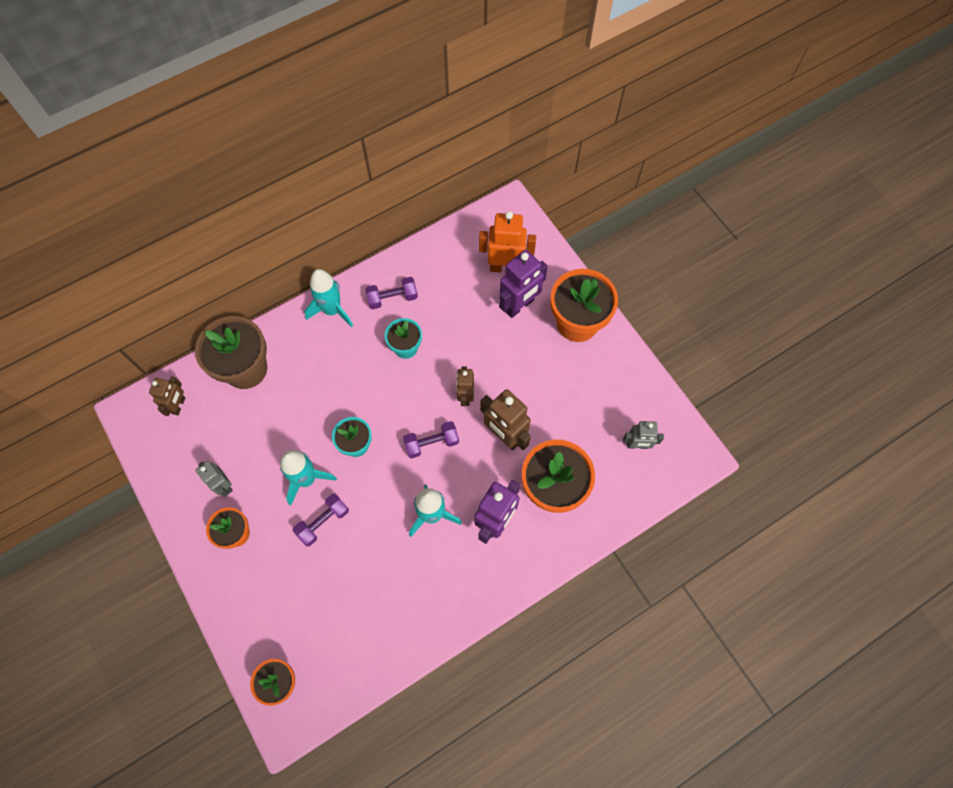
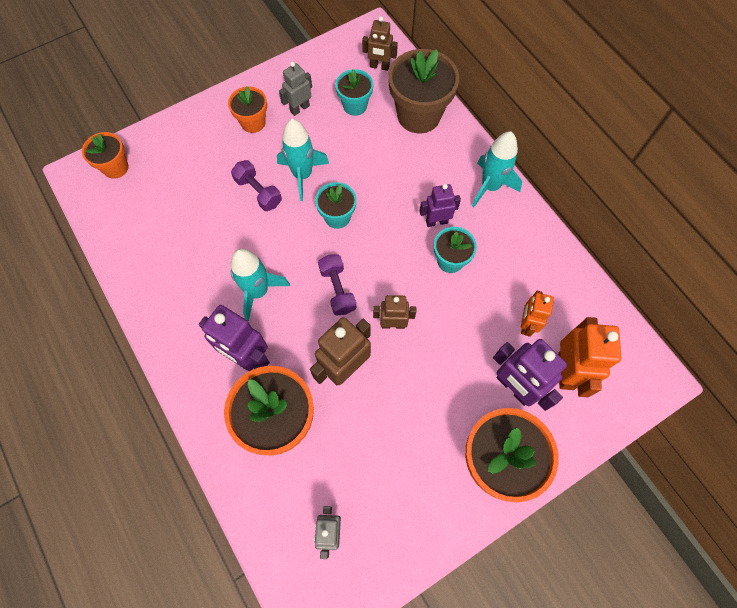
camera: 90 degrees right, 0 degrees up
(226, 430) = (355, 105): none -> turquoise flower pot
(366, 357) = (436, 221): none -> purple robot
(392, 298) = (510, 245): purple dumbbell -> none
(466, 292) = (526, 324): none -> orange robot

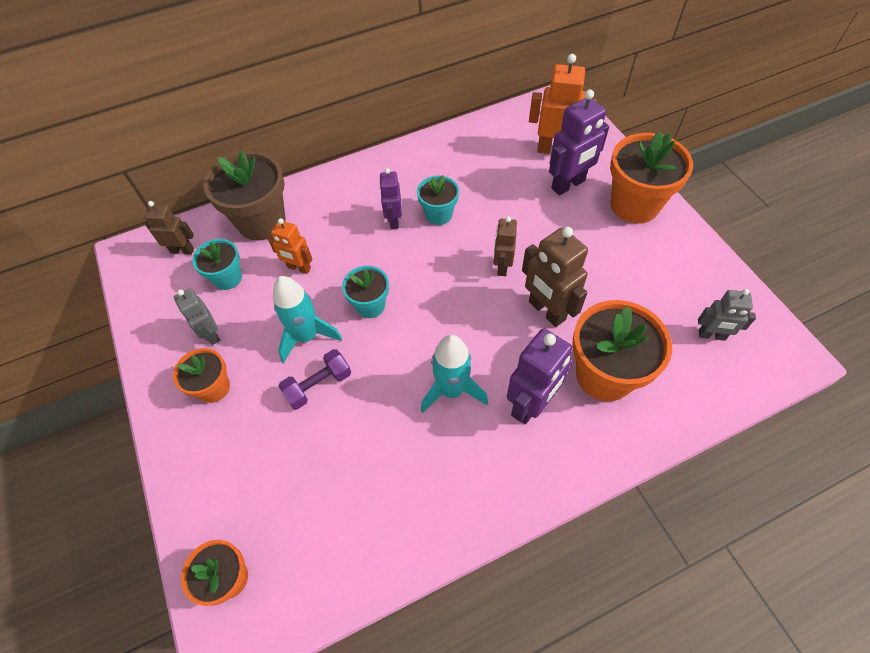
camera: 80 degrees left, 10 degrees down
(337, 289) = (458, 311): purple dumbbell -> none
(379, 66) = (182, 250): brown robot -> brown robot turned 105 degrees counterclockwise
(490, 186) = (363, 175): turquoise rocket -> none
(526, 324) = (509, 169): orange robot -> orange robot (299, 268)

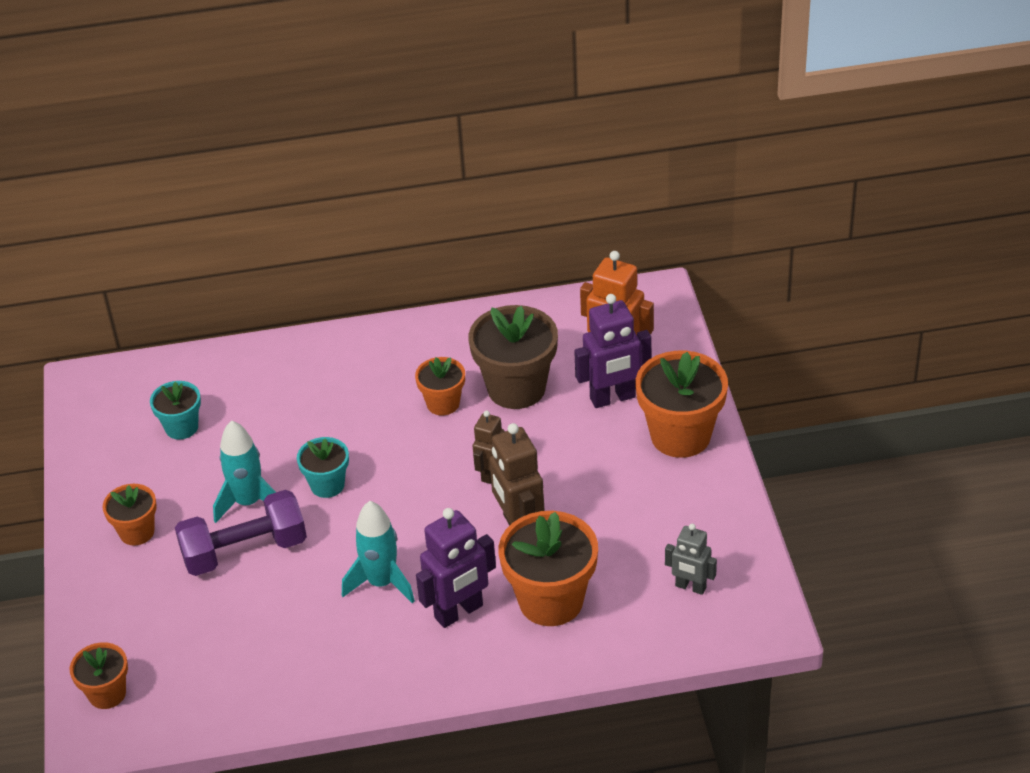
camera: 15 degrees right, 15 degrees down
(182, 250) = (140, 389): brown robot -> none
(211, 334) = (148, 481): grey robot -> none
(261, 222) = (237, 374): brown flower pot -> brown flower pot (516, 388)
(299, 268) = (262, 432): orange robot -> none
(318, 385) = (245, 551): purple dumbbell -> purple dumbbell, size x1.66
(393, 220) = (388, 400): purple robot -> none
(438, 214) = (443, 403): turquoise flower pot -> orange flower pot

